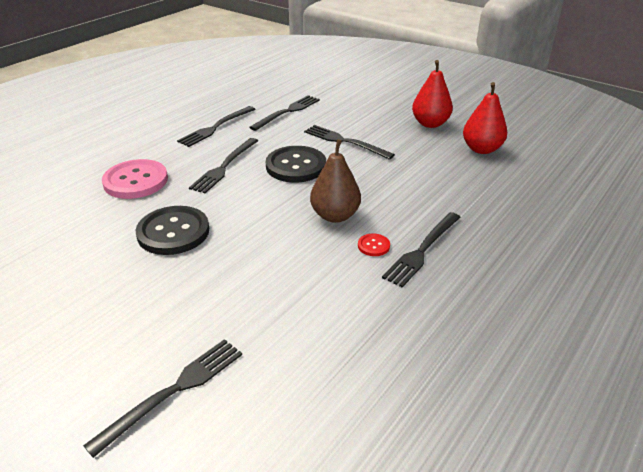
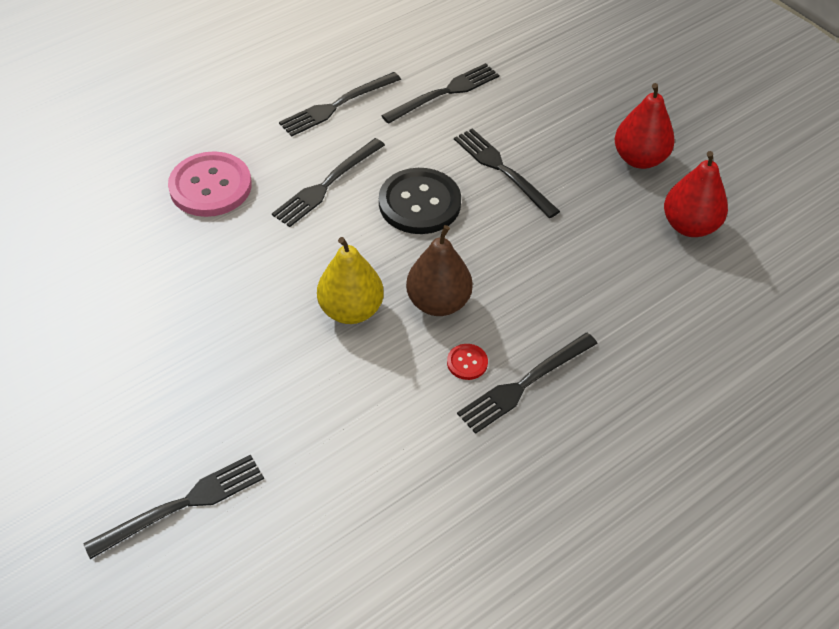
camera: 15 degrees right, 15 degrees up
(173, 232) = (235, 284): black button -> none
(271, 231) = (351, 310): none -> yellow pear

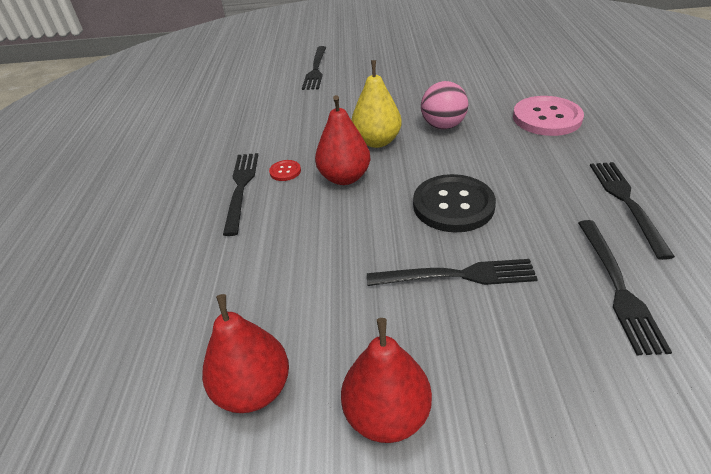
camera: 130 degrees right, 10 degrees down
(279, 265) = (443, 126): none -> pink ball
(327, 184) = (513, 166): black fork -> none
(438, 302) = (344, 177): brown pear -> red pear

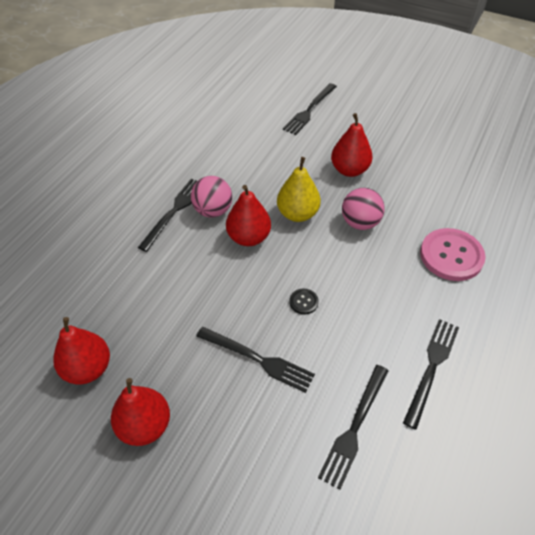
camera: 25 degrees right, 10 degrees up
(285, 171) = (213, 211): red button -> pink ball
(394, 95) = (349, 170): none -> red pear
(453, 205) = (303, 302): black button -> black button, size x0.44

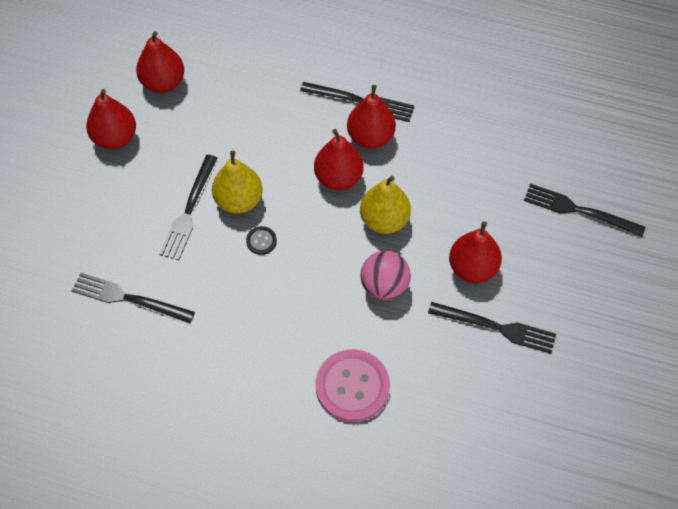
camera: 80 degrees right, 10 degrees up
(213, 211) = (370, 137): pink ball -> red pear
(255, 315) = (239, 200): none -> yellow pear
(431, 368) = (199, 364): black fork -> black fork (496, 327)

